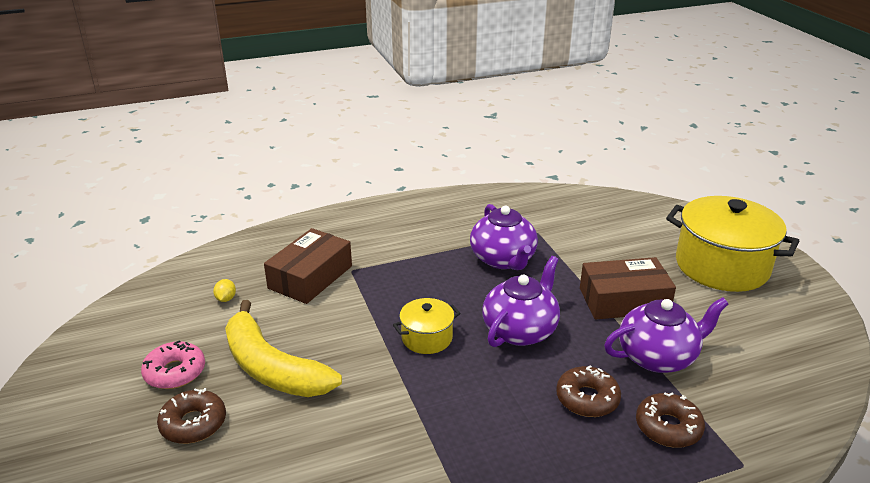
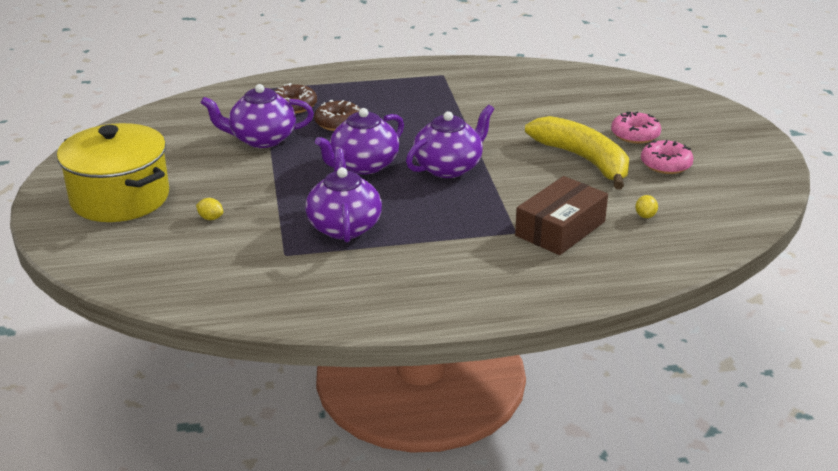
camera: 170 degrees left, 0 degrees up
(193, 423) = (635, 135): brown donut -> pink donut
(427, 338) = (449, 167): yellow pot -> purple teapot
(623, 255) = (210, 218): none -> yellow lemon
(624, 300) = (251, 178): brown box -> none

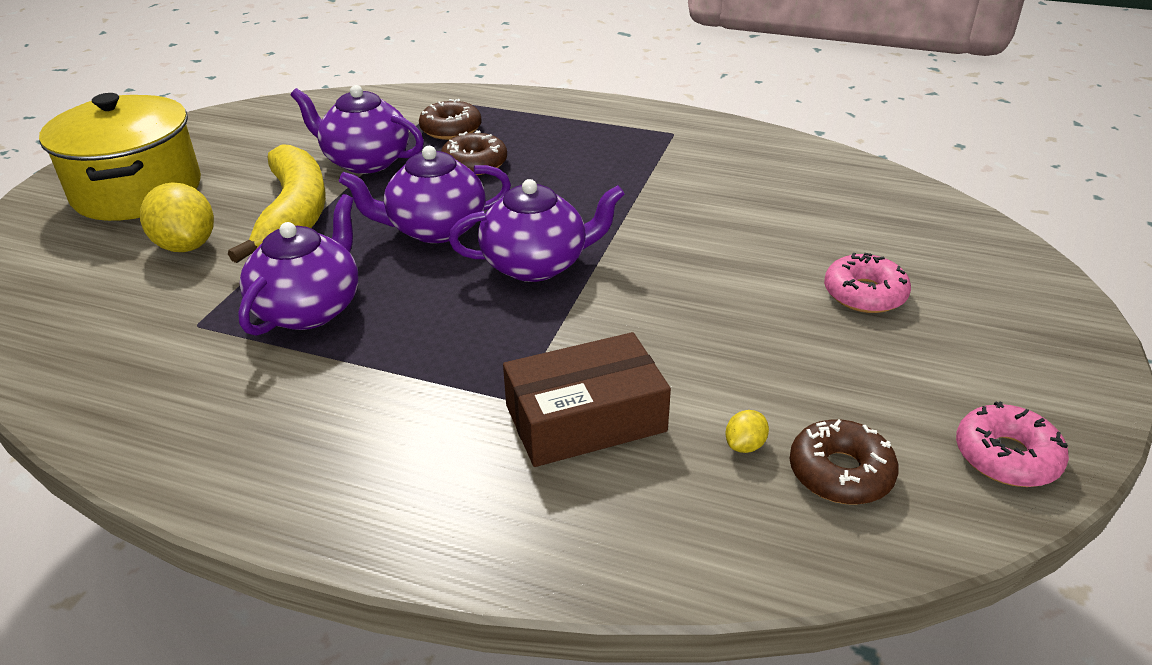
camera: 30 degrees right, 5 degrees up
(210, 218) = (186, 245): yellow lemon -> yellow lemon, size x2.19
(584, 160) = (741, 312): yellow banana -> yellow banana (294, 214)
(666, 164) = (869, 361): pink donut -> pink donut (1006, 456)
(696, 213) = (840, 473): none -> brown donut

